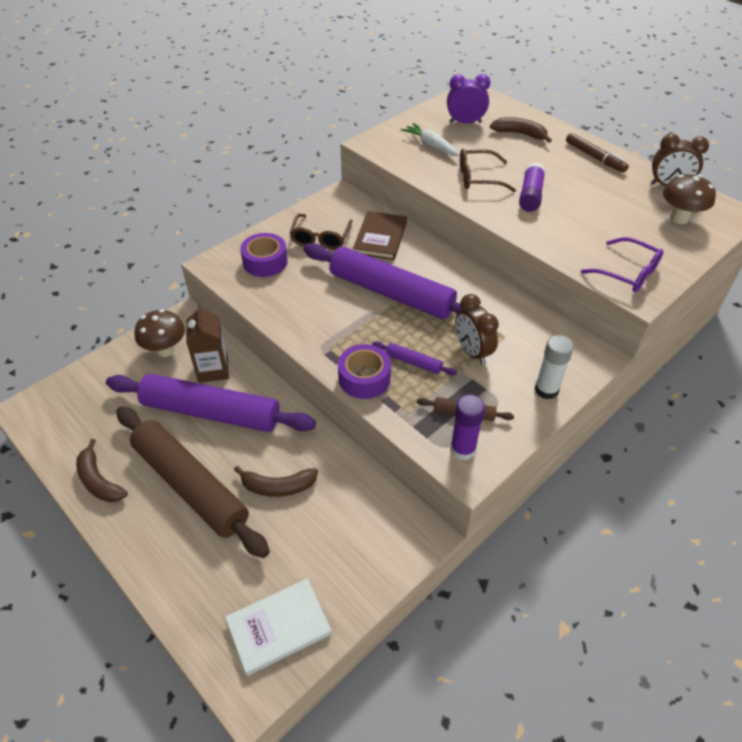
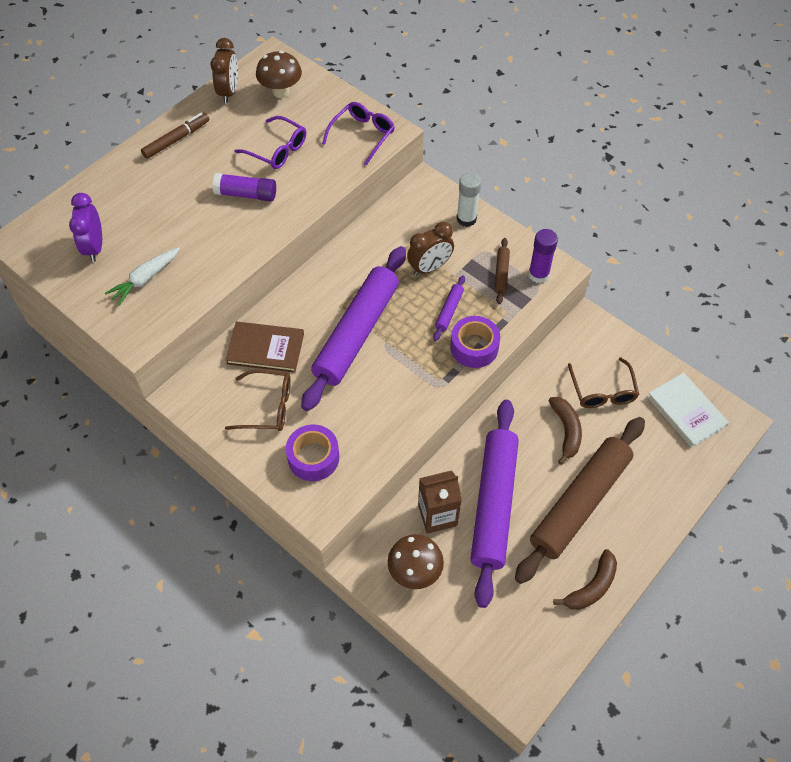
camera: 95 degrees left, 10 degrees up
(478, 178) = (214, 236): brown glasses -> brown glasses (602, 391)
(519, 134) = (125, 198): brown banana -> none
(593, 214) = (277, 150): none -> purple glasses

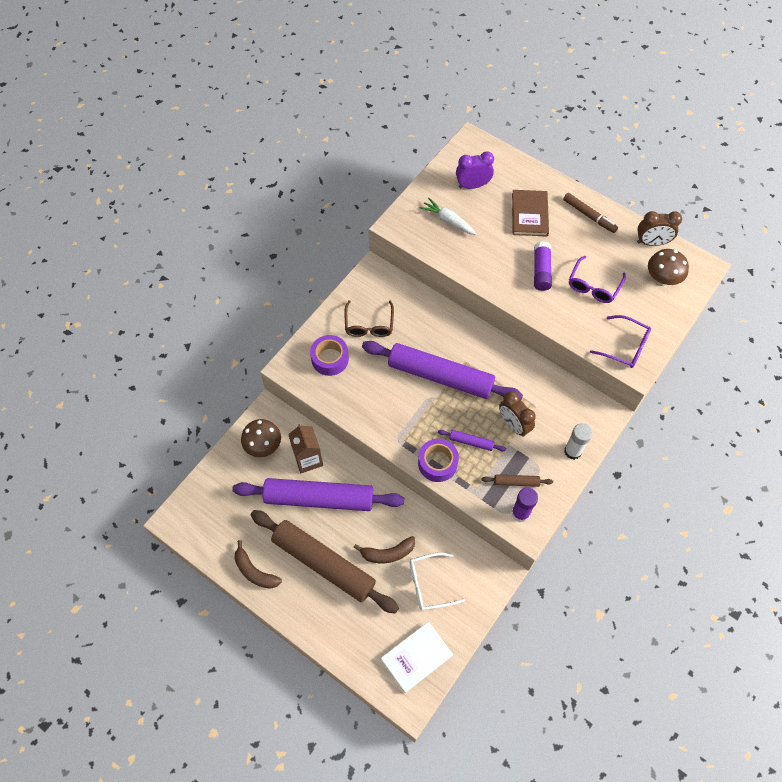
camera: 85 degrees right, 5 degrees up
(265, 348) = (419, 316): brown book -> brown book (529, 214)
(602, 391) = (429, 584): brown glasses -> white glasses

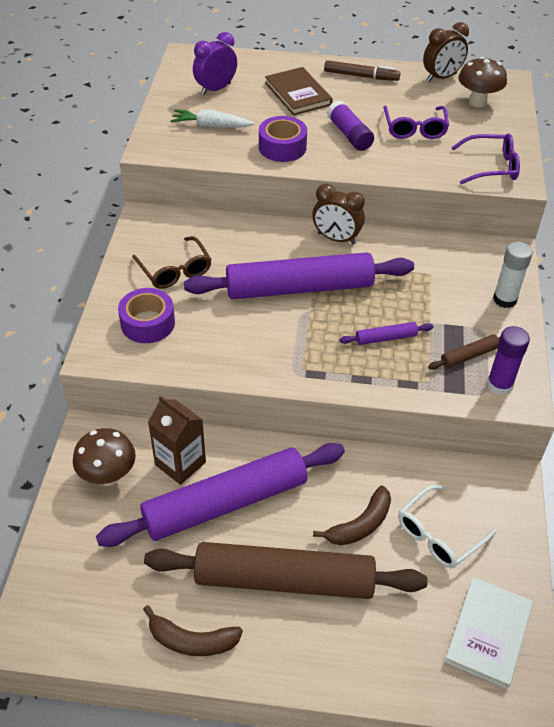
camera: 30 degrees left, 15 degrees down
(437, 463) = (363, 376): purple tape -> purple tape (282, 147)
(513, 425) = (420, 301): brown clock -> brown clock (336, 239)

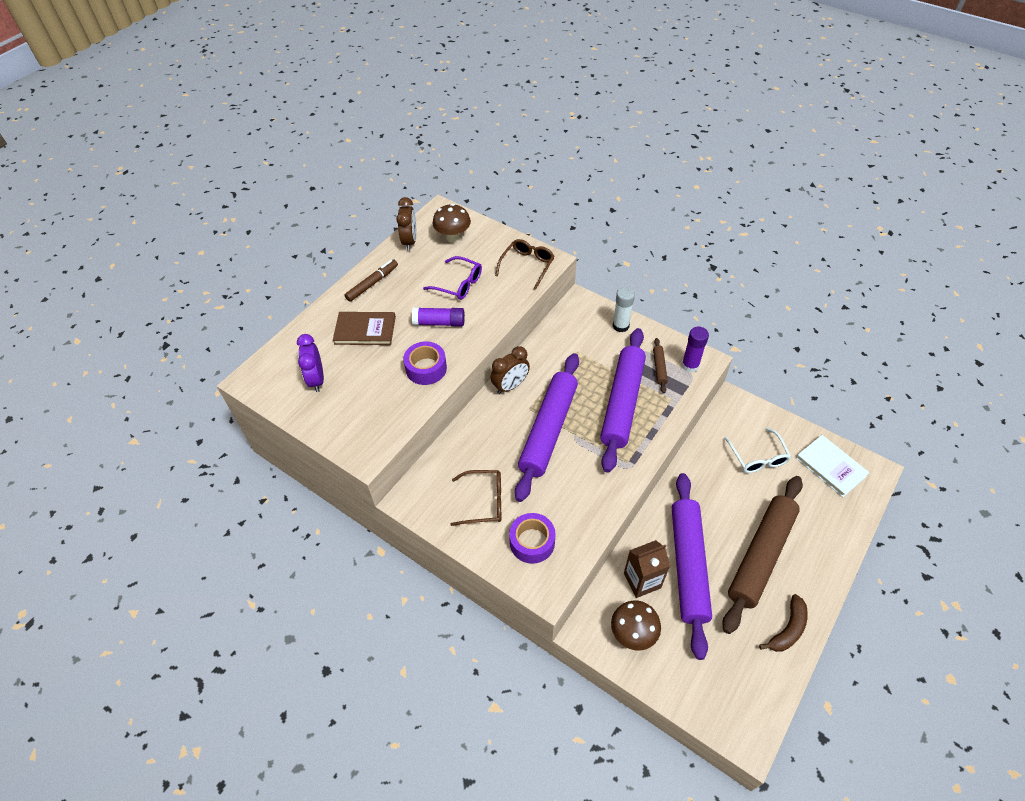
camera: 60 degrees left, 5 degrees up
(211, 126) = (365, 402): white carrot -> none
(360, 524) = (735, 494): brown banana -> none
(386, 338) = (622, 403): purple rolling pin -> purple rolling pin, size x2.49
(491, 167) = (527, 265): purple glasses -> brown glasses

